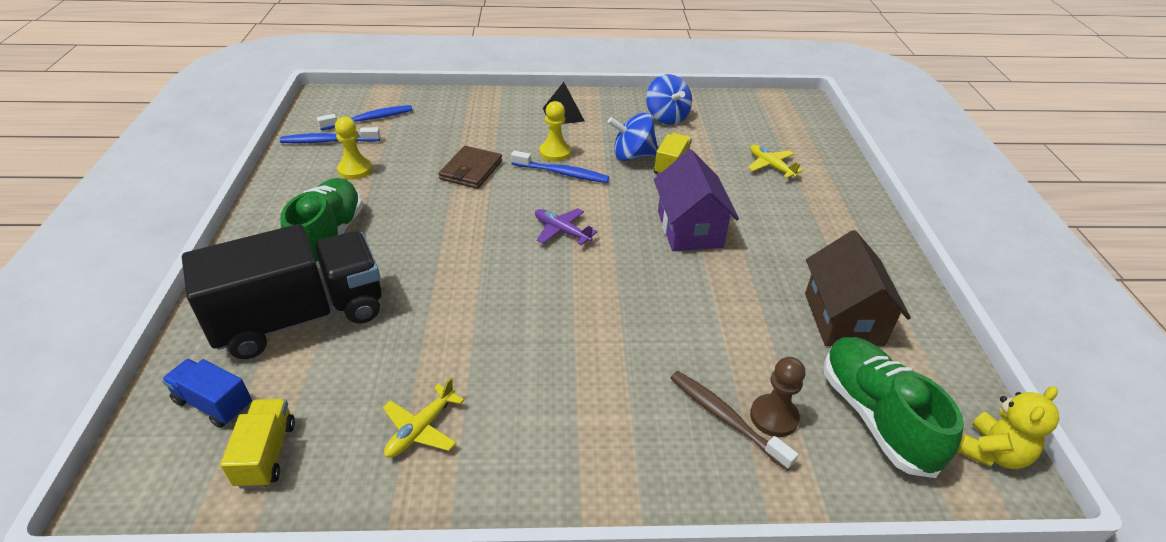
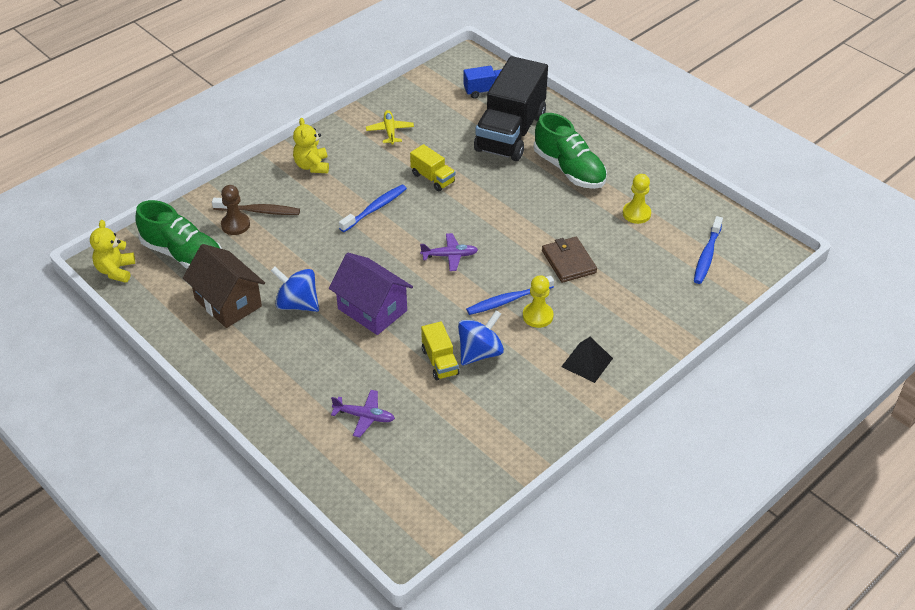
camera: 140 degrees right, 5 degrees up
(266, 454) = (437, 92): yellow truck -> yellow truck (433, 178)
(328, 141) = (694, 221): blue toothbrush -> blue toothbrush (375, 208)
(588, 445) = (312, 166): none -> yellow teddy bear
(666, 117) = (503, 421): blue spinning top -> blue spinning top (297, 304)
(770, 166) = (364, 416): yellow plane -> purple plane

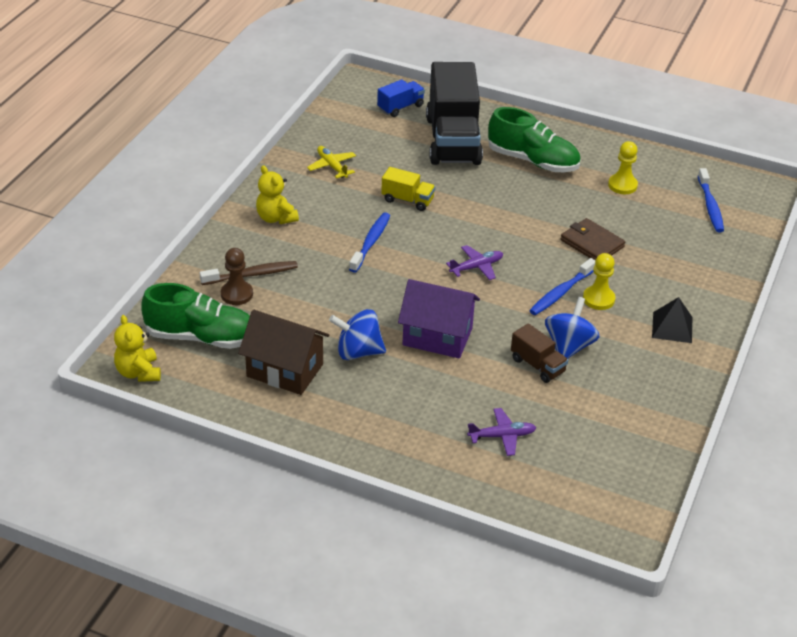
camera: 25 degrees left, 5 degrees down
(440, 362) = (537, 365): yellow truck -> brown truck

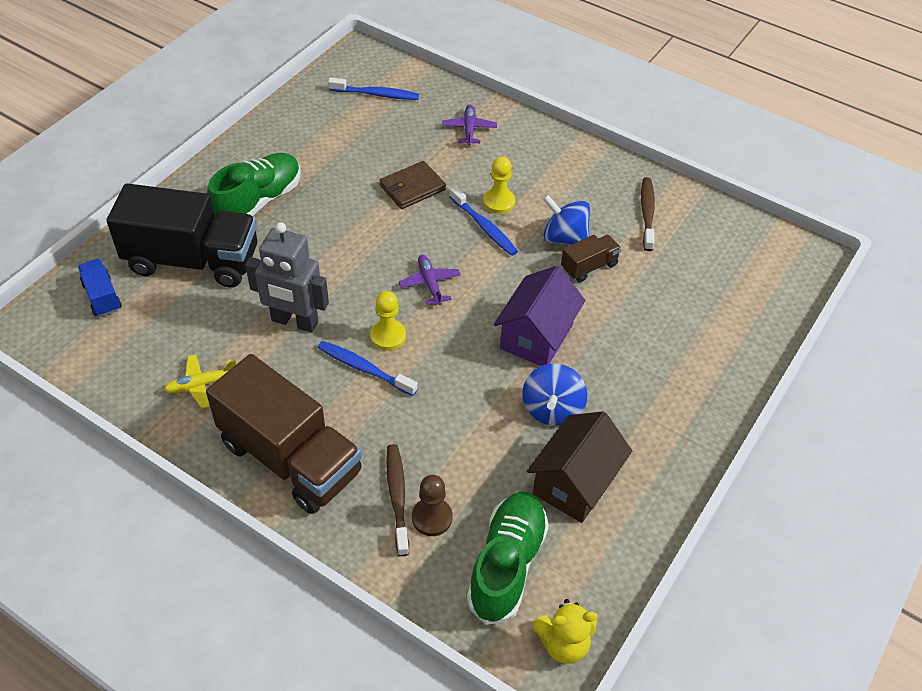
camera: 80 degrees left, 10 degrees up
(276, 218) = (290, 458): yellow teddy bear -> brown truck
(407, 200) = (294, 322): yellow truck -> grey robot
(502, 436) = (685, 312): purple plane -> purple plane (469, 129)
(622, 185) = (324, 144): yellow pawn -> yellow pawn (388, 336)
(631, 404) = (647, 213): none -> brown toothbrush
(672, 327) = (547, 162): black pyramid -> none

